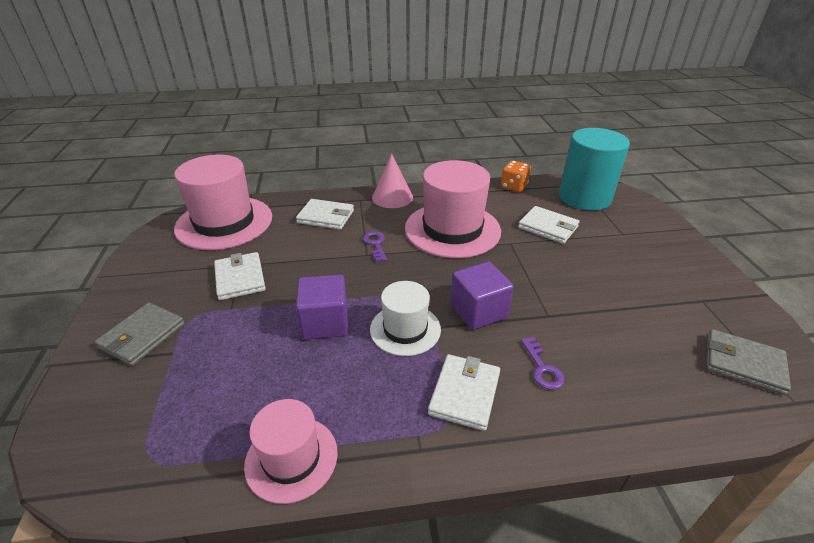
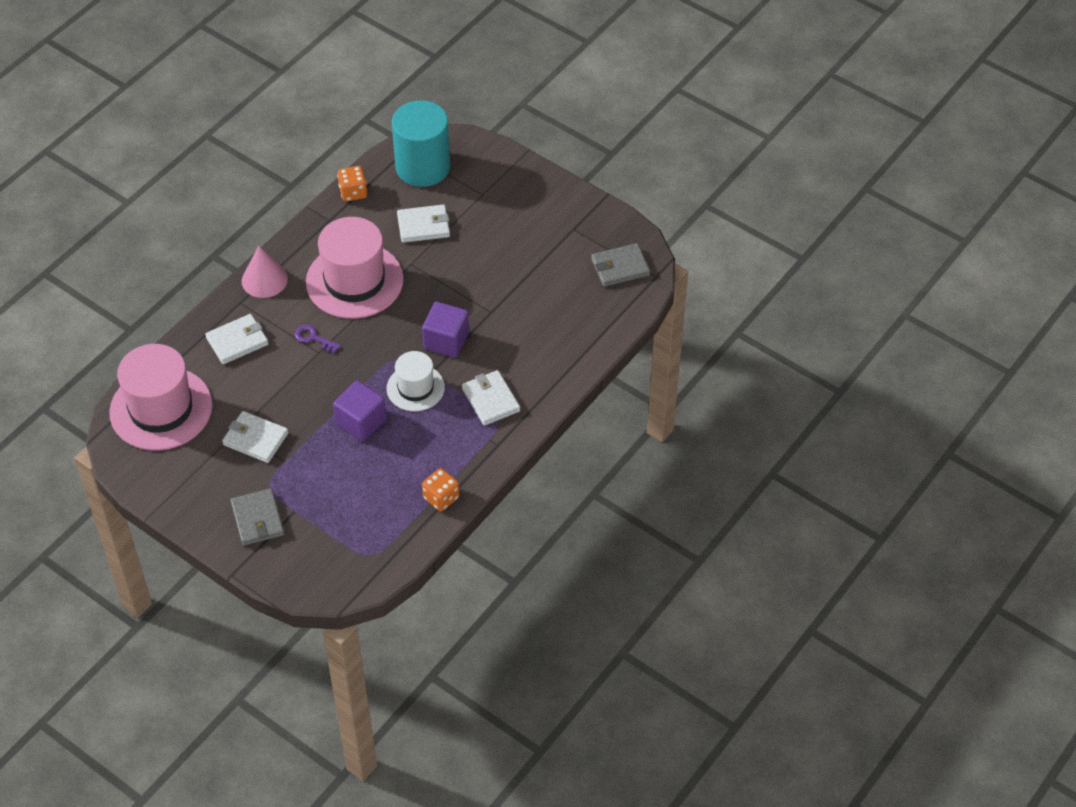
camera: 45 degrees left, 15 degrees up
(291, 458) = (441, 498): pink hat -> orange dice
(542, 368) = (518, 352): purple key -> none

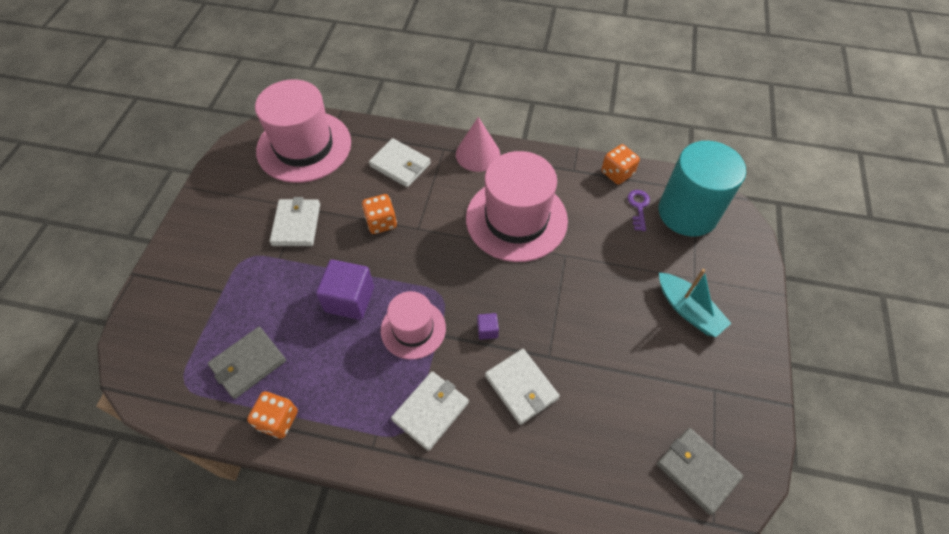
camera: 65 degrees right, 5 degrees up
(257, 519) = (204, 266): grey wallet -> grey wallet (248, 363)
(295, 376) = (381, 222): none -> orange dice
(313, 338) = (432, 217): purple key -> purple key (638, 207)
(415, 388) = (413, 329): white hat -> pink hat
(423, 226) = (618, 245): white wallet -> white wallet (521, 387)
(446, 341) = (487, 330): purple cube -> purple cube, size x0.46
(506, 212) = (688, 310): none -> turquoise boat

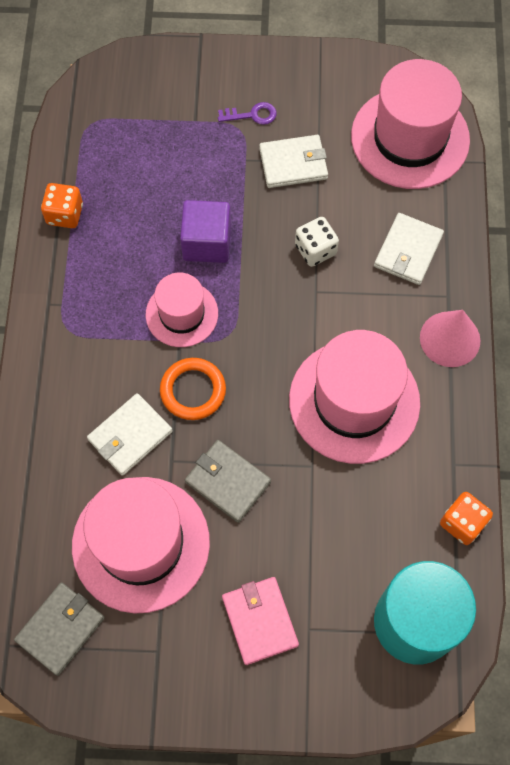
camera: 80 degrees right, 10 degrees up
(248, 363) = (118, 171): grey wallet -> grey wallet (227, 482)
(381, 222) = (315, 250): orange dice -> white dice
(430, 411) = (92, 350): white wallet -> none
(487, 330) = (193, 390): purple cube -> orange ring
(621, 391) = (141, 544): none -> pink hat
(638, 207) = (409, 554): purple key -> purple key (252, 115)
(688, 310) = (259, 621): turquoise boat -> pink wallet

